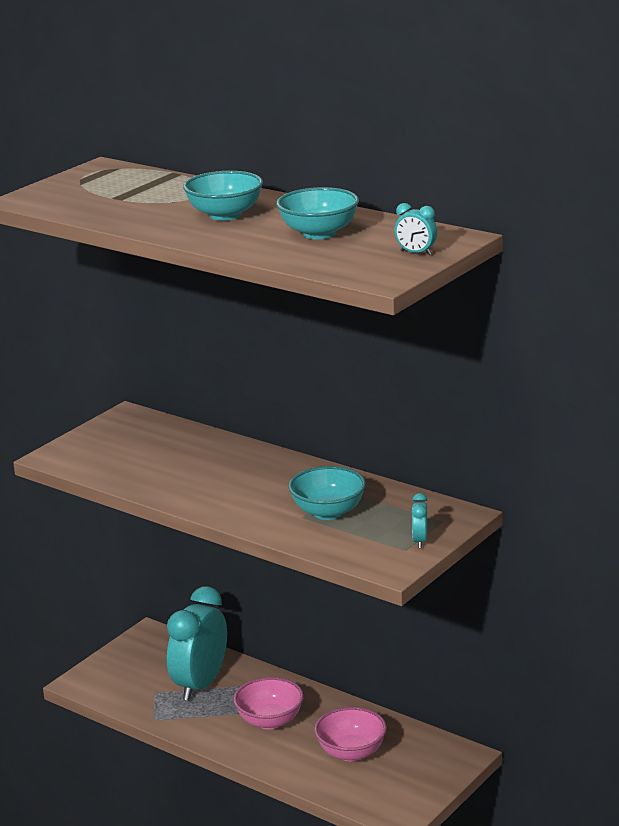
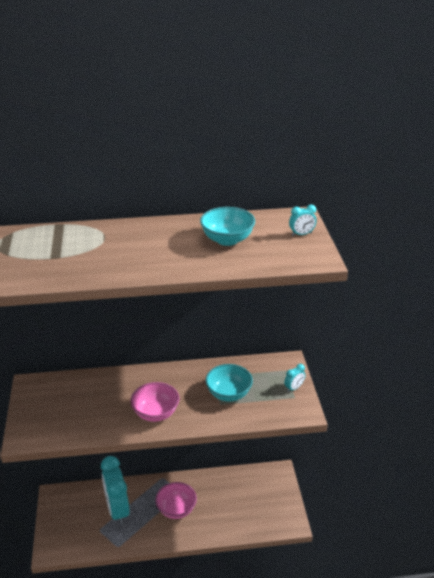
camera: 45 degrees left, 10 degrees up
(225, 215) = (149, 246): turquoise bowl -> none
(351, 752) = (233, 502): pink bowl -> pink bowl (156, 413)
(420, 541) = (294, 388): turquoise clock -> turquoise clock turned 90 degrees counterclockwise

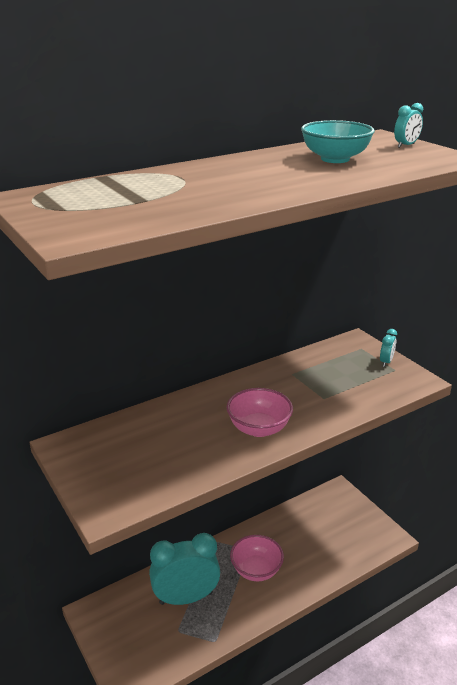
camera: 25 degrees left, 5 degrees down
(117, 510) = (186, 598): turquoise clock -> turquoise clock turned 120 degrees clockwise
(228, 394) = (324, 386): turquoise bowl -> none

